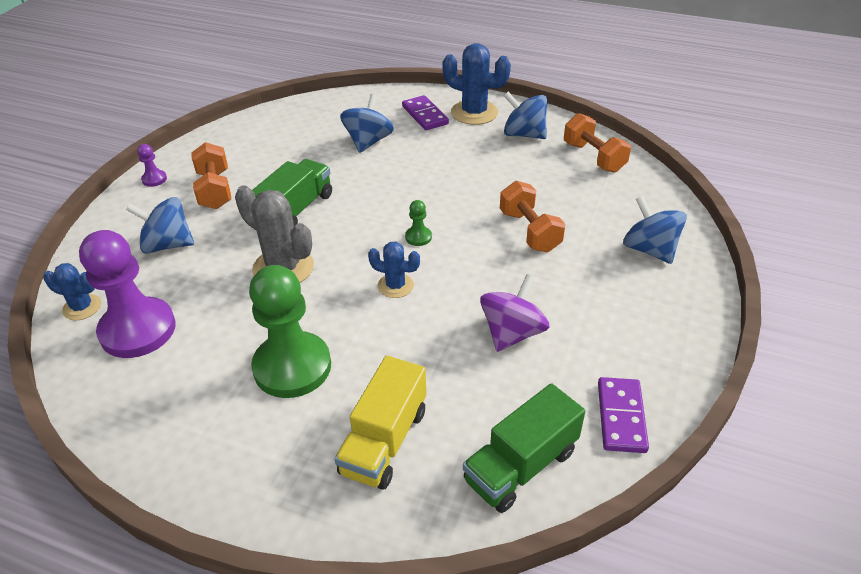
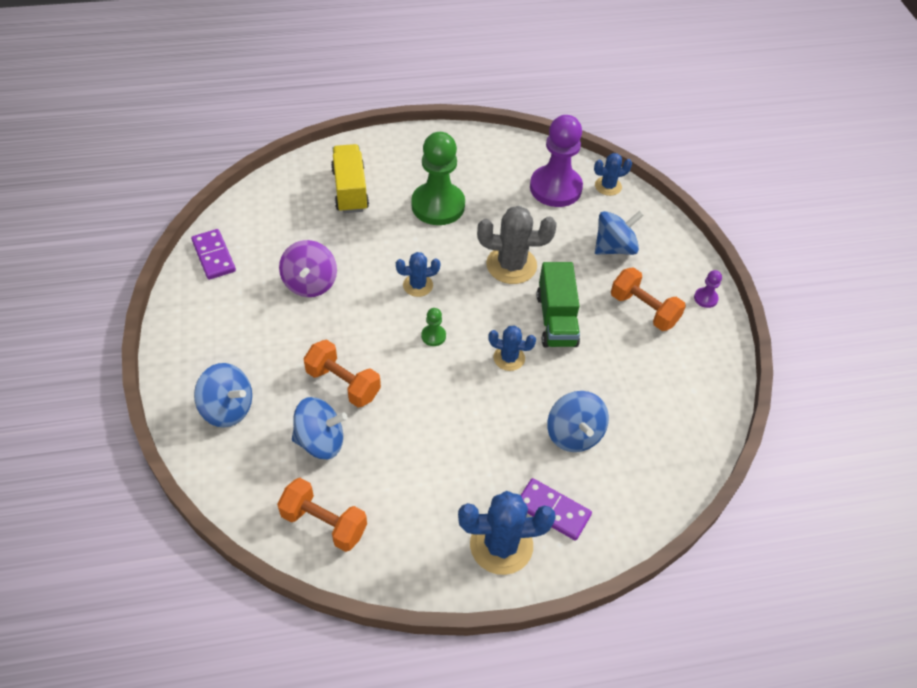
camera: 145 degrees right, 10 degrees up
(367, 199) = (509, 358): none -> blue cactus
(521, 466) = (265, 207): green truck -> none
(524, 134) = (420, 529): blue spinning top -> blue spinning top (320, 441)

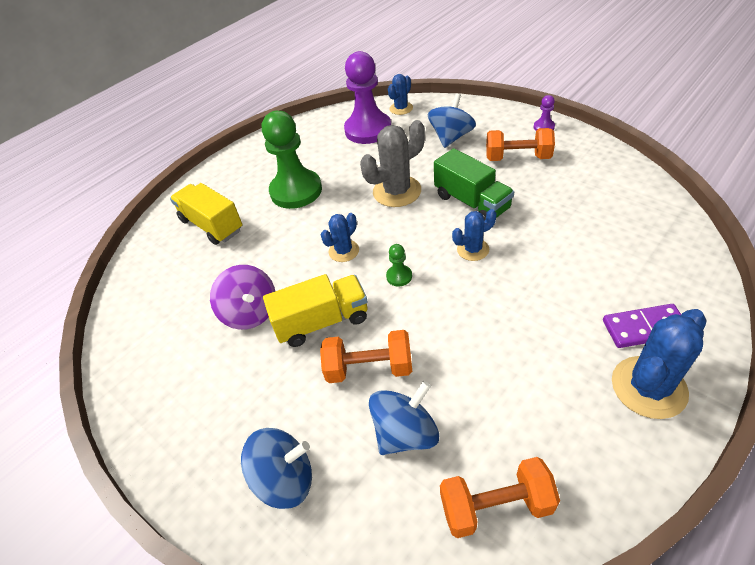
camera: 30 degrees left, 5 degrees down
(213, 256) = (132, 355): purple domino -> none
(348, 327) = (322, 321): none -> yellow truck
(574, 434) = (583, 264): blue spinning top -> none

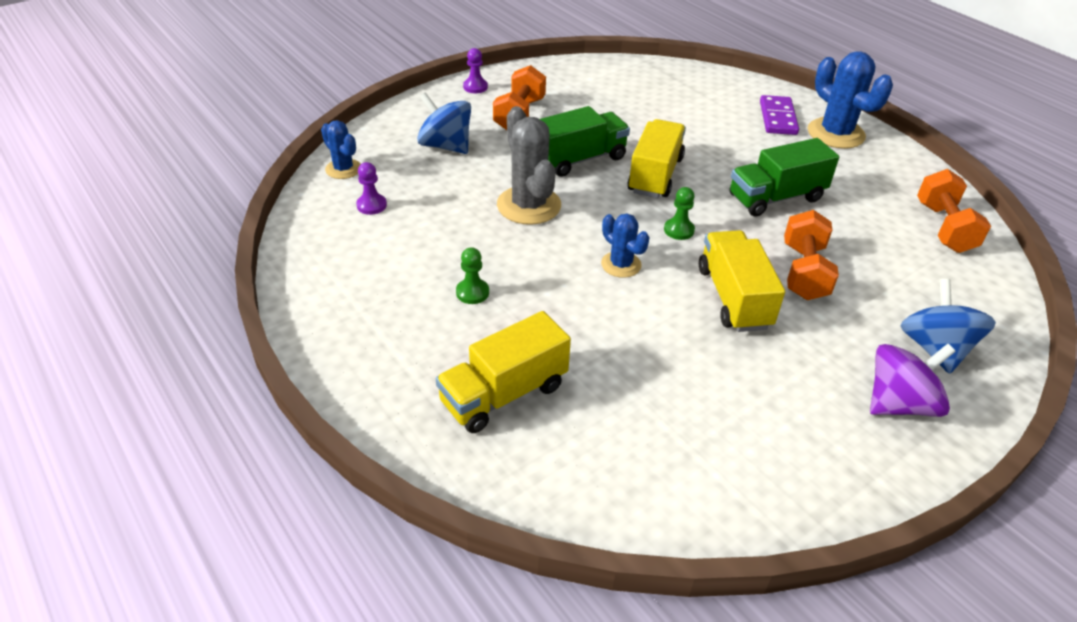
camera: 85 degrees left, 5 degrees down
(250, 312) = (705, 359): purple spinning top -> purple spinning top (899, 403)
(296, 191) = (472, 292): green pawn -> green pawn, size x0.41
(368, 130) = (371, 205): purple pawn -> purple pawn, size x0.41
(405, 433) = (879, 262): blue spinning top -> none
(473, 249) = (655, 175): blue cactus -> yellow truck
(480, 338) = (776, 198): none -> green truck

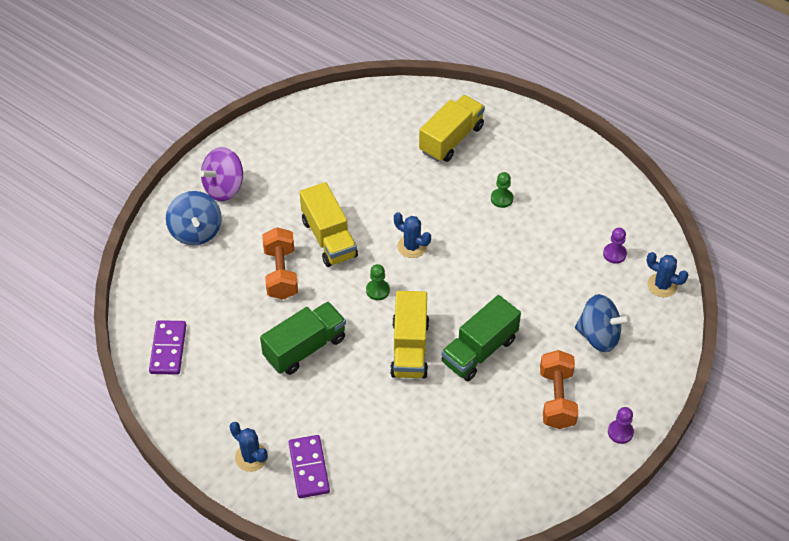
camera: 165 degrees right, 10 degrees up
(529, 205) = (499, 285): grey cactus -> none
(836, 133) = (251, 457): blue cactus -> blue cactus, size x0.58
(944, 228) = (168, 349): orange dumbbell -> purple domino

